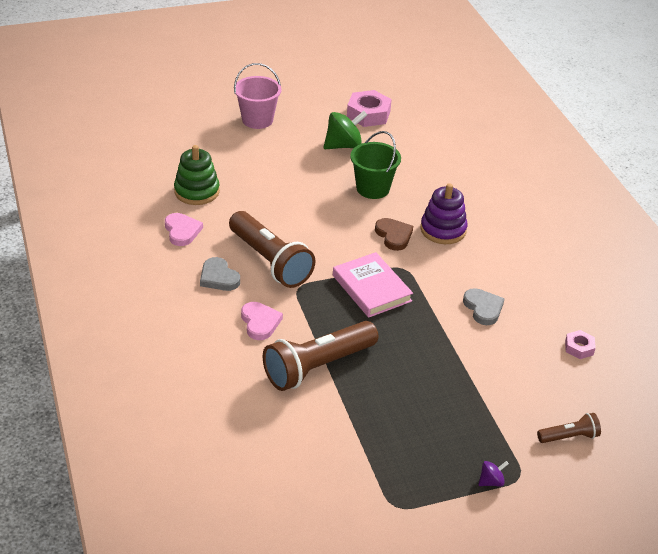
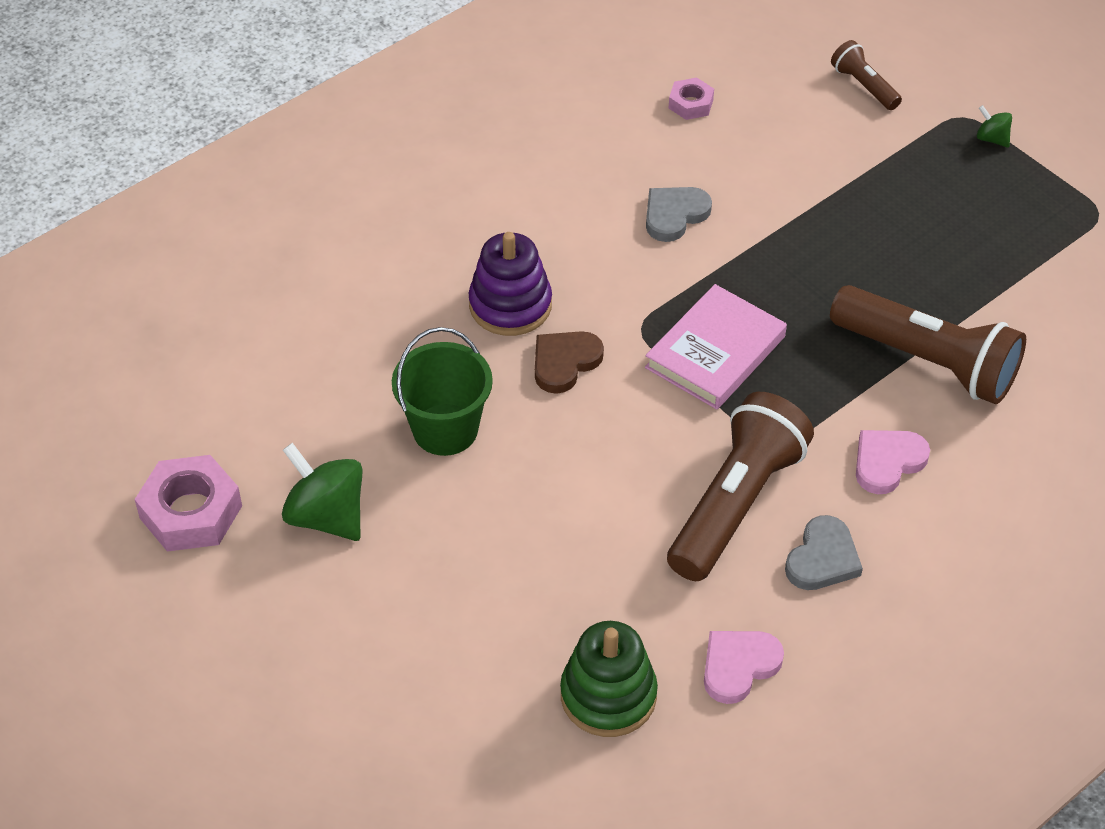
camera: 110 degrees left, 10 degrees up
(257, 120) = (303, 695): pink bucket -> none
(491, 481) = (991, 139): purple spinning top -> green spinning top

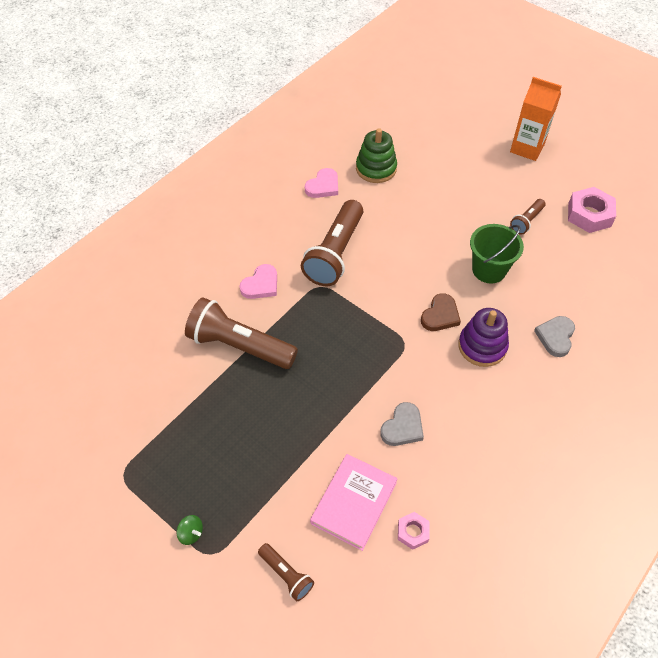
camera: 170 degrees right, 5 degrees up
(234, 699) = (527, 148): none -> orange carton
(326, 516) = (526, 221): green spinning top -> brown flashlight
(715, 352) = (359, 334): pink book -> pink book (354, 503)
(822, 558) = (290, 234): grey heart -> grey heart (555, 337)

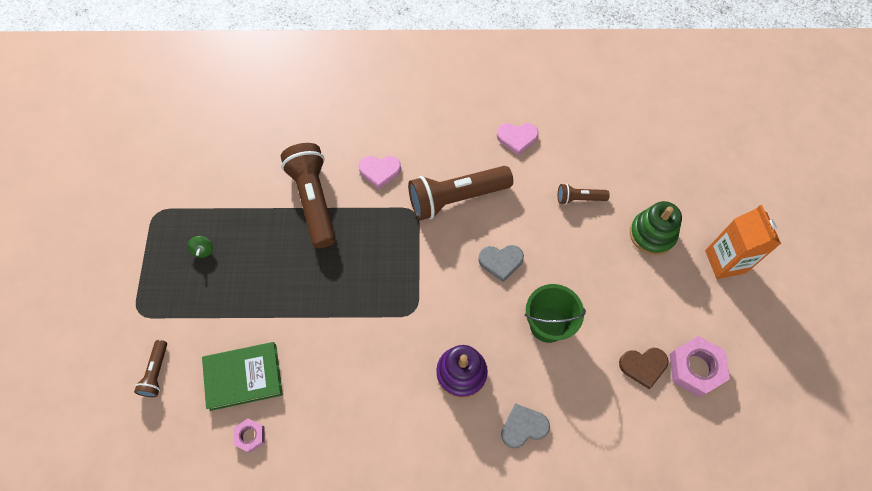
camera: 50 degrees right, 10 degrees up
(191, 533) = (144, 288): green spinning top -> green spinning top (203, 250)
(354, 503) = (243, 377): pink book -> green book
(376, 168) = (574, 161): green stacking toy -> green stacking toy (652, 234)
(402, 427) = (334, 365): grey heart -> grey heart (501, 262)
(440, 315) = (464, 319): brown heart -> brown heart (643, 366)
(526, 221) = (633, 319): brown flashlight -> brown flashlight (579, 198)

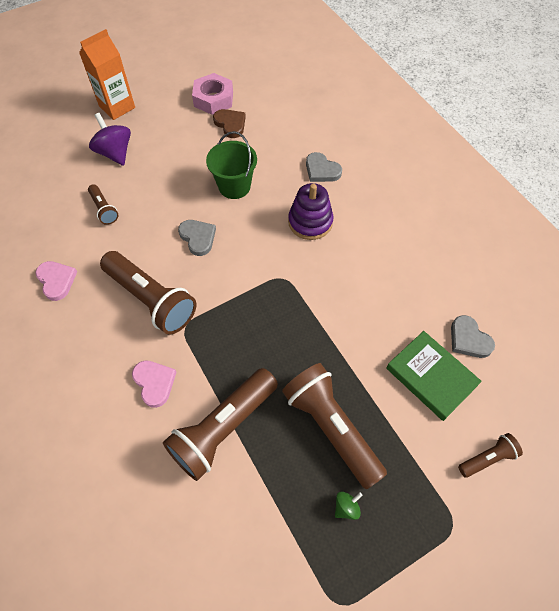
camera: 120 degrees left, 5 degrees down
(250, 436) = (468, 339): pink nut -> grey heart
(261, 273) = (331, 427): none -> brown flashlight
(652, 234) = (115, 153): green stacking toy -> purple spinning top

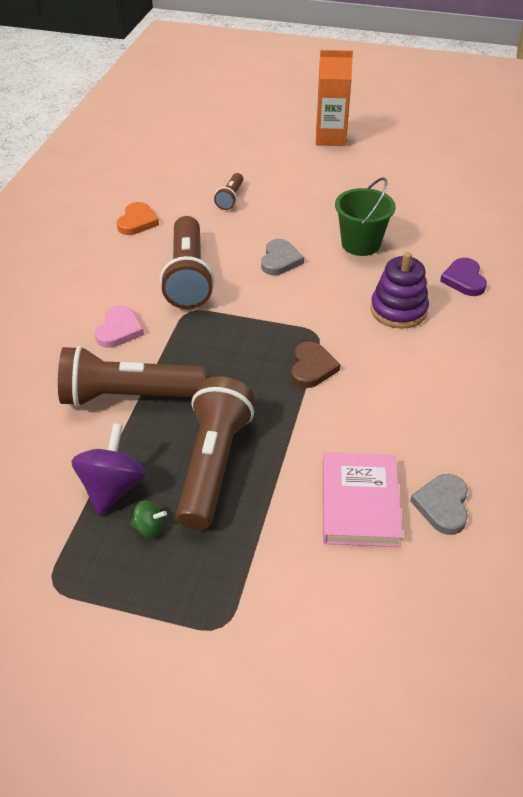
camera: 45 degrees right, 15 degrees down
(56, 281) = (137, 222): pink heart -> orange heart
(115, 153) = (288, 167): purple spinning top -> purple spinning top (112, 488)
(213, 99) = (425, 174): pink nut -> none
(230, 124) = (417, 199): brown heart -> brown heart (312, 367)
(321, 170) = (464, 280): grey heart -> purple heart
(431, 376) = (359, 503): green book -> pink book
(487, 458) = (329, 609): brown flashlight -> none

